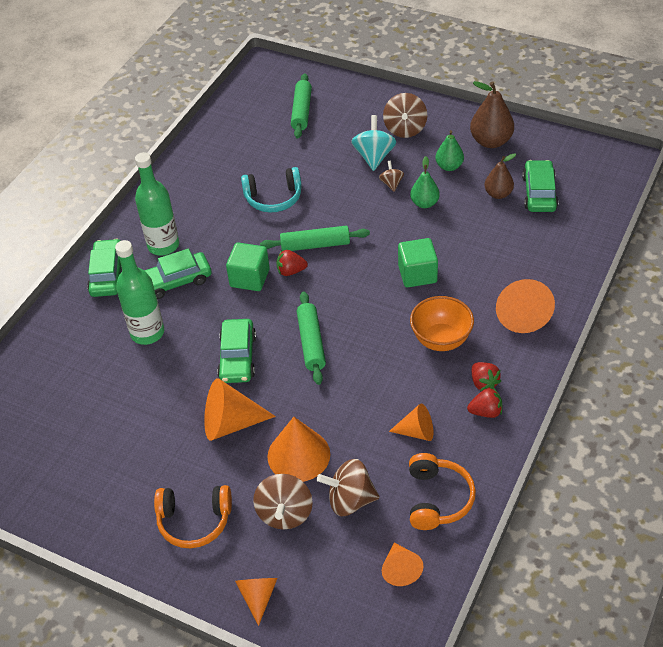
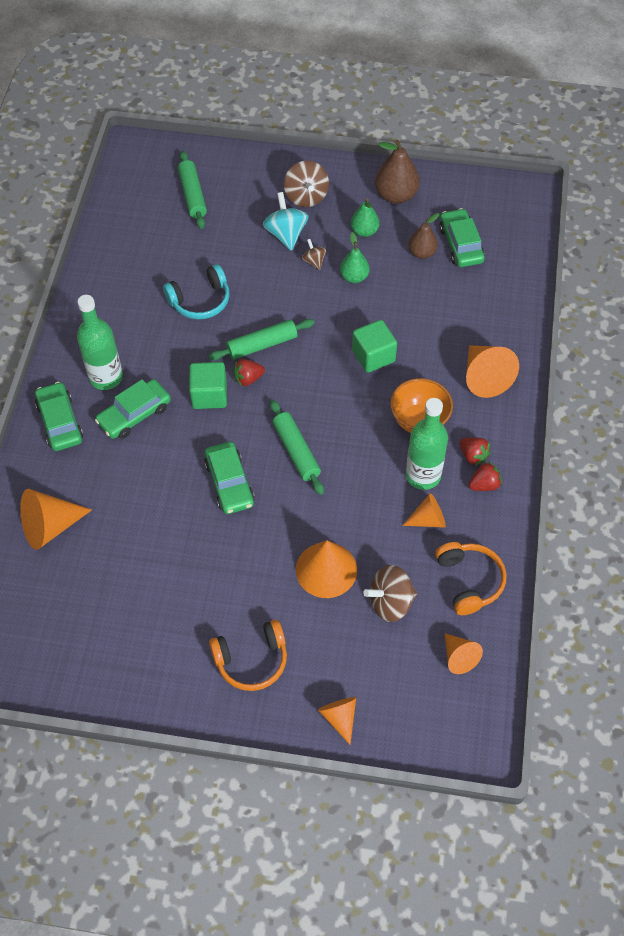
camera: 20 degrees left, 10 degrees up
(147, 333) = (128, 477): green bottle -> green bottle (423, 475)
(230, 423) = (249, 553): orange cone -> orange cone (50, 526)
(285, 513) = (334, 631): brown spinning top -> none

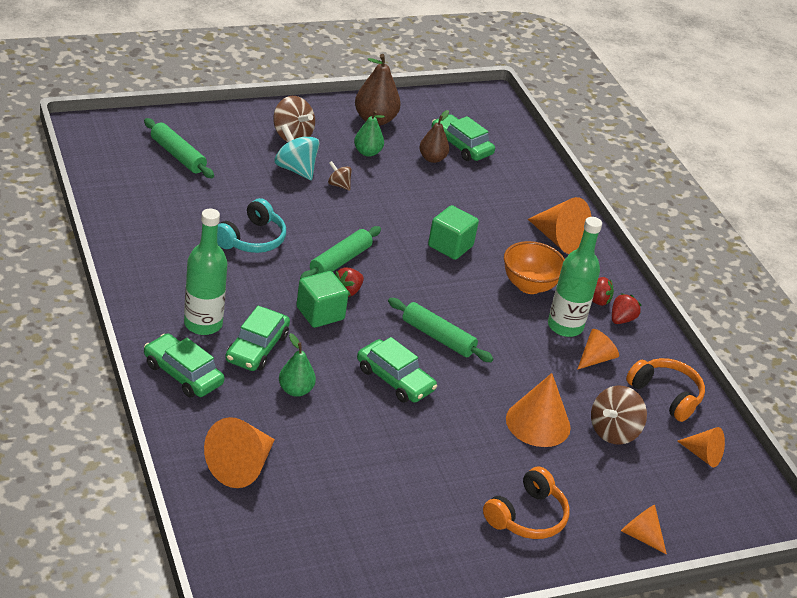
camera: 35 degrees left, 20 degrees down
(354, 277) = (385, 189): green pear -> green pear (295, 390)

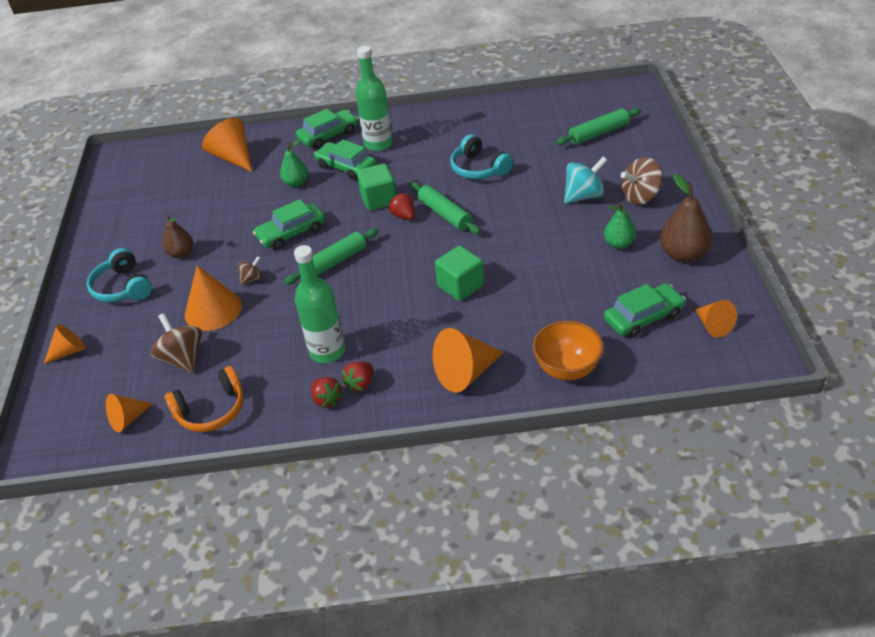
camera: 115 degrees right, 5 degrees up
(338, 185) = (560, 221): brown spinning top -> brown spinning top (252, 279)
(432, 158) = (613, 290): brown pear -> brown pear (181, 253)
(527, 516) = (123, 287): orange headphones -> turquoise headphones
(529, 286) = (392, 335): orange bowl -> orange bowl (567, 369)
(595, 359) = (277, 366): orange cone -> orange cone (713, 325)

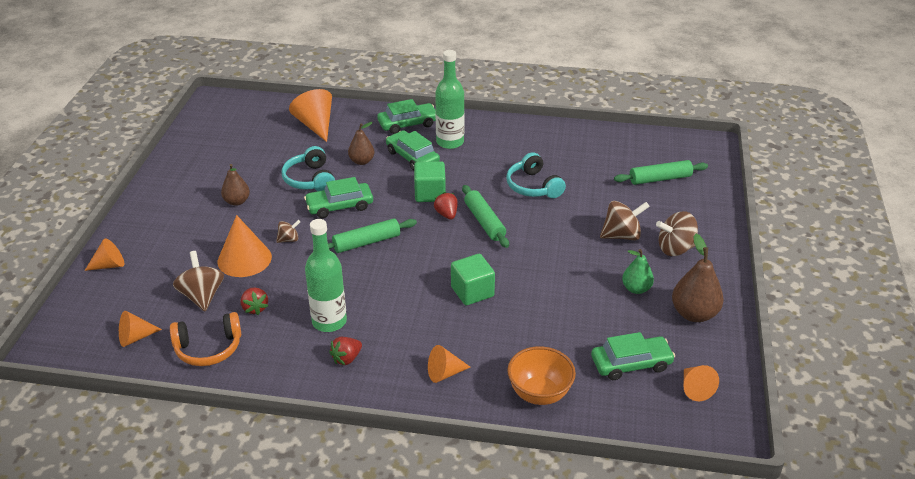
camera: 10 degrees right, 5 degrees down
(123, 287) = (175, 220): turquoise headphones -> turquoise headphones (310, 179)
(296, 183) = (362, 161): green pear -> brown pear
(327, 400) = (311, 365): red strawberry -> red strawberry (255, 308)
(465, 373) = (444, 373): orange cone -> orange cone, size x0.61
(584, 196) = (621, 235): turquoise spinning top -> brown spinning top

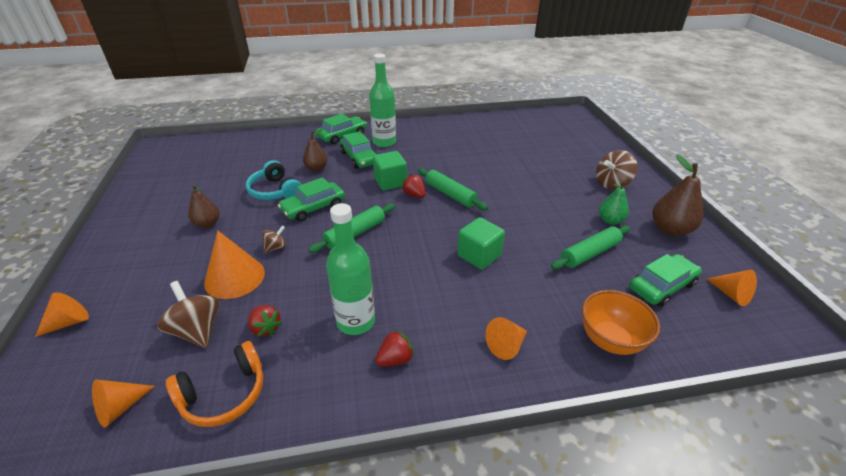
camera: 20 degrees left, 0 degrees up
(315, 125) = (261, 149): orange cone -> none
(346, 358) = (395, 359): red strawberry -> red strawberry turned 150 degrees counterclockwise
(412, 157) = (359, 158): green car -> green car turned 150 degrees counterclockwise
(533, 186) = (471, 161): turquoise headphones -> none
(621, 235) = (565, 182): brown spinning top -> none
(660, 179) = (559, 139): green rolling pin -> green rolling pin (590, 253)

